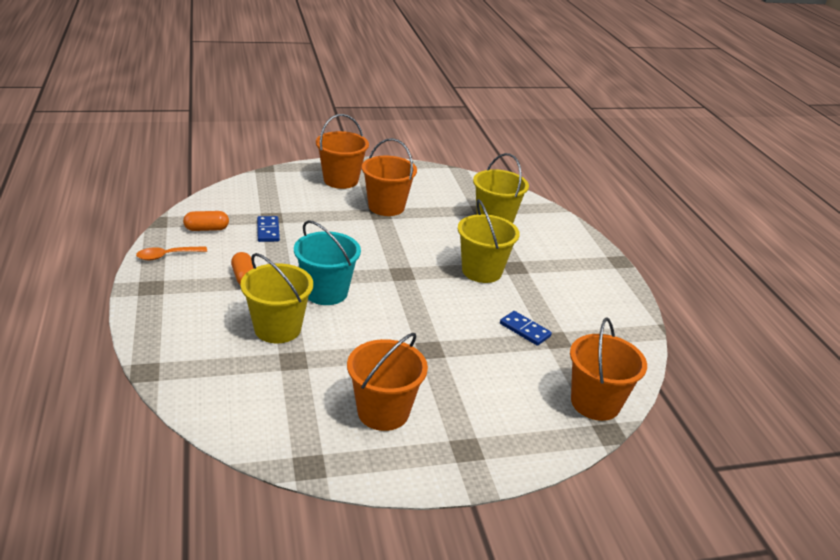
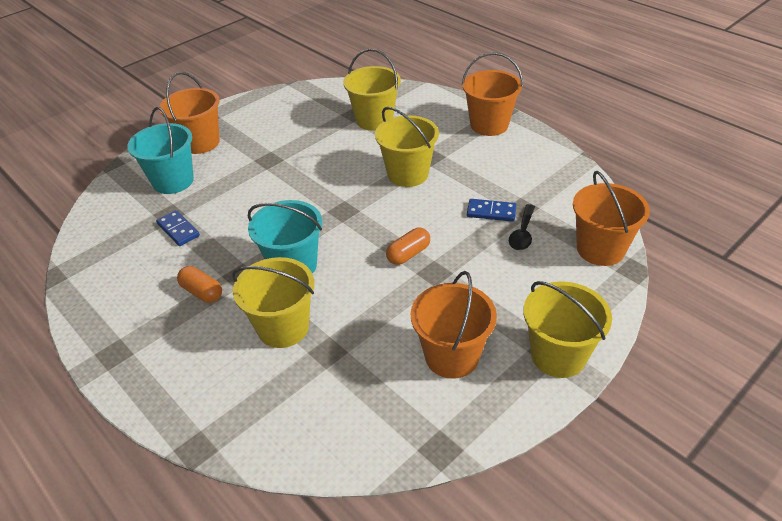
camera: 25 degrees left, 10 degrees up
(167, 256) = (98, 310): orange spoon -> none
(206, 229) = (113, 259): orange capsule -> orange capsule (408, 254)
(296, 197) = (173, 181): none -> turquoise bucket
(386, 207) = (268, 150): orange bucket -> orange bucket (489, 125)
(471, 457) = (558, 355): none -> yellow bucket
(535, 358) = (522, 233): none -> black spoon

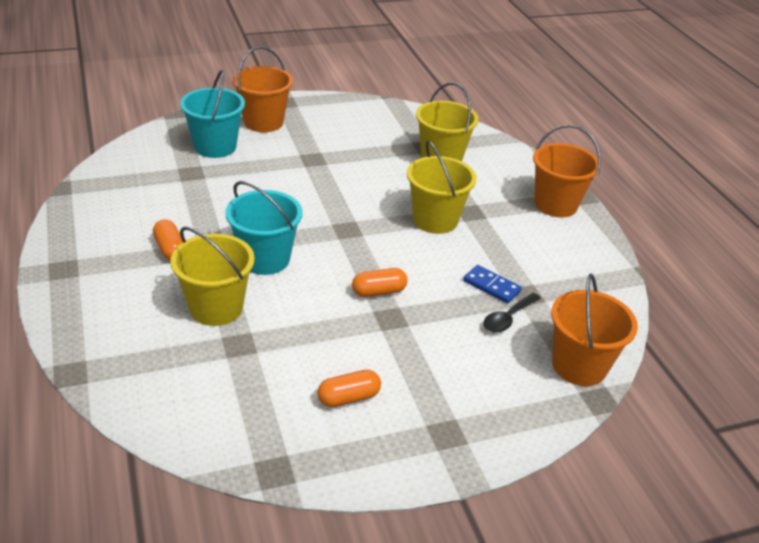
camera: 20 degrees right, 5 degrees down
(178, 230) = (189, 189): blue domino -> none
(451, 356) = (348, 398): orange bucket -> orange capsule
(558, 355) = (453, 443): yellow bucket -> none

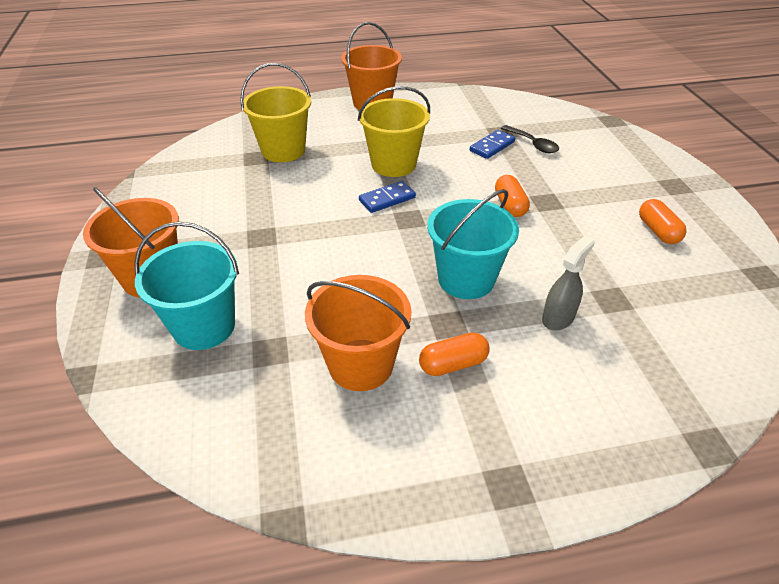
camera: 80 degrees left, 5 degrees up
(216, 307) = (558, 318): yellow bucket -> grey spray bottle
(375, 217) = (387, 199): none -> blue domino
(579, 366) = (579, 122): orange bucket -> orange bucket (361, 364)

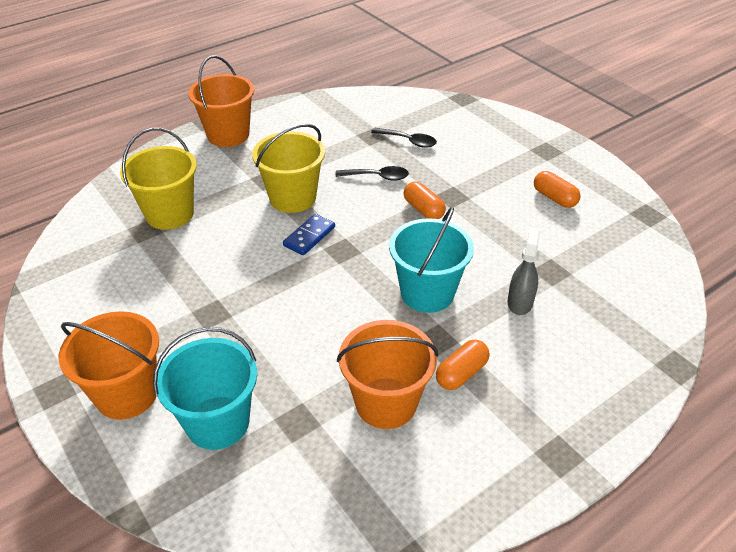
camera: 25 degrees left, 0 degrees up
(483, 166) = (377, 177): none -> black spoon
(492, 146) = (373, 153): blue domino -> none

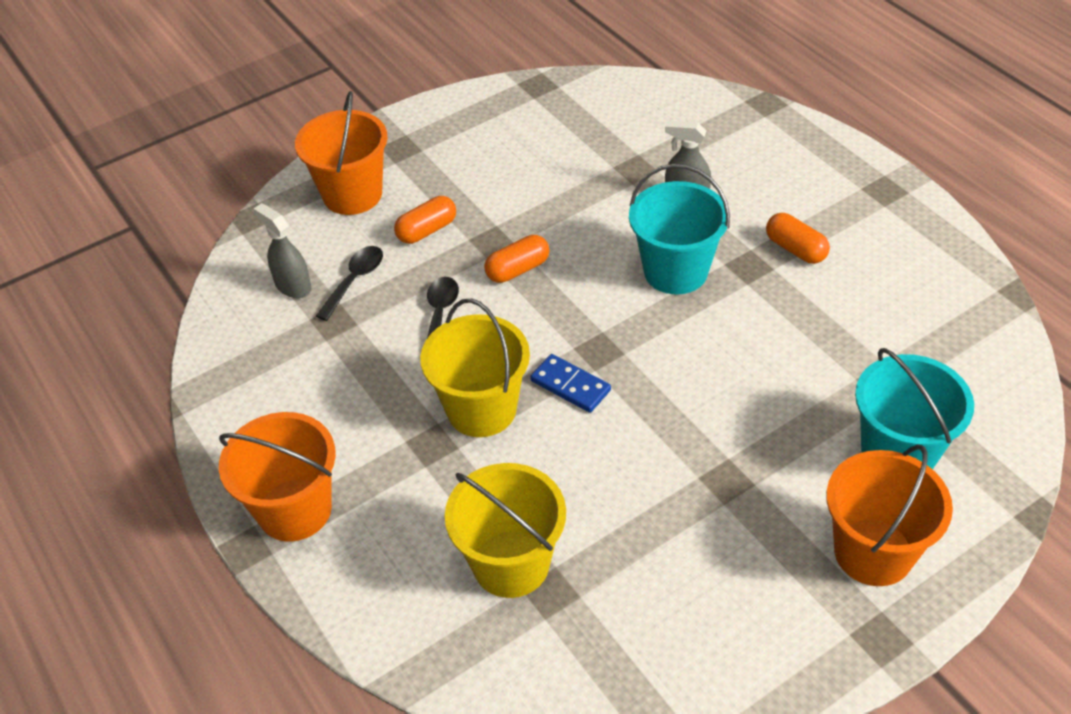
camera: 85 degrees left, 5 degrees up
(386, 403) = (845, 308): orange bucket -> orange bucket (352, 194)
(403, 119) = (293, 286): none -> grey spray bottle
(554, 198) = (502, 152): orange capsule -> orange capsule (427, 230)

